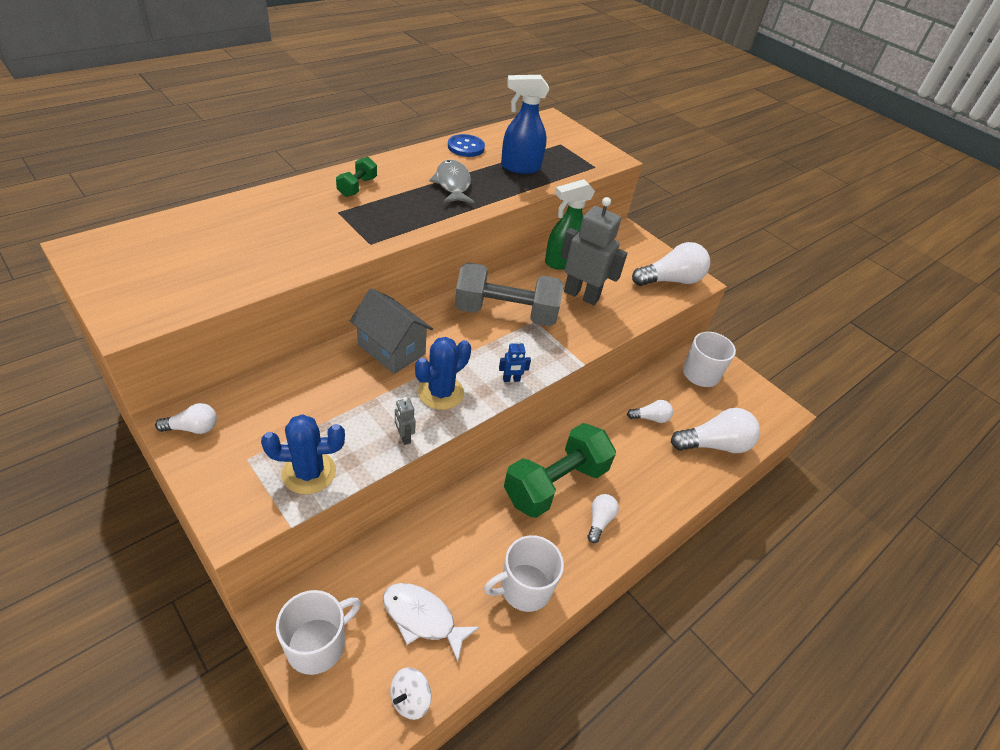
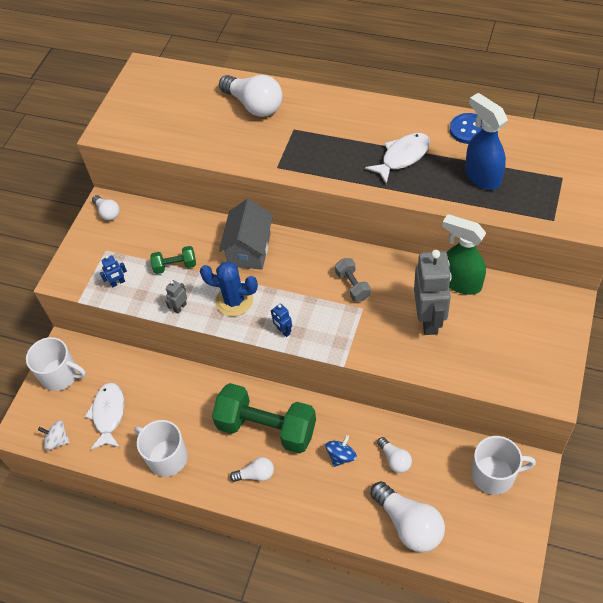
camera: 70 degrees right, 10 degrees up
(309, 472) = (118, 283): blue cactus -> blue robot
(357, 187) = (334, 116): green dumbbell -> green dumbbell (175, 266)
(452, 184) = (402, 157): grey fish -> white fish
(505, 313) = (353, 286): grey dumbbell -> grey dumbbell, size x0.47
(623, 449) = (341, 456): none -> blue spinning top
(670, 280) = (528, 373): white light bulb -> white light bulb (254, 105)

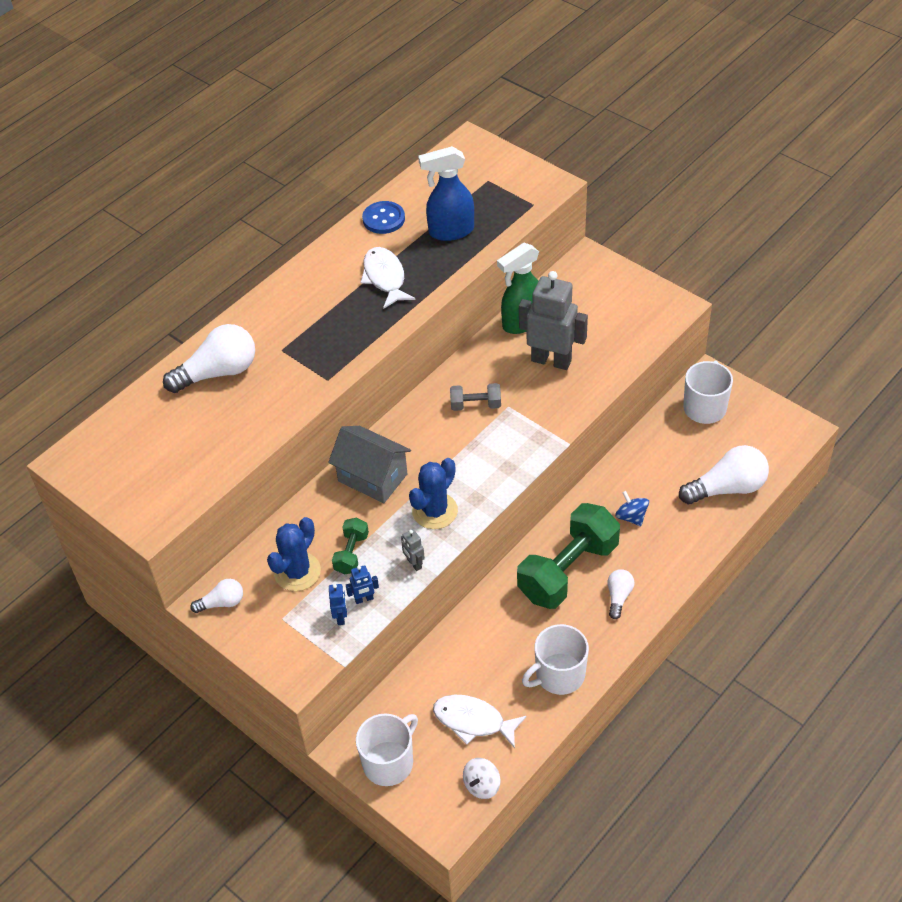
camera: 70 degrees left, 5 degrees down
(147, 242) = (297, 572): none -> blue cactus
(283, 331) = (499, 479): blue robot -> blue robot (364, 599)
(395, 459) = (655, 475): white light bulb -> none

